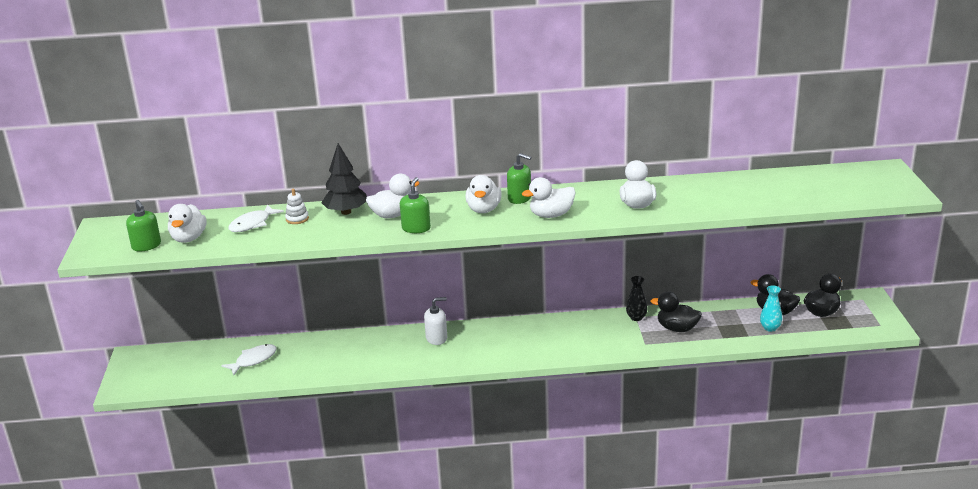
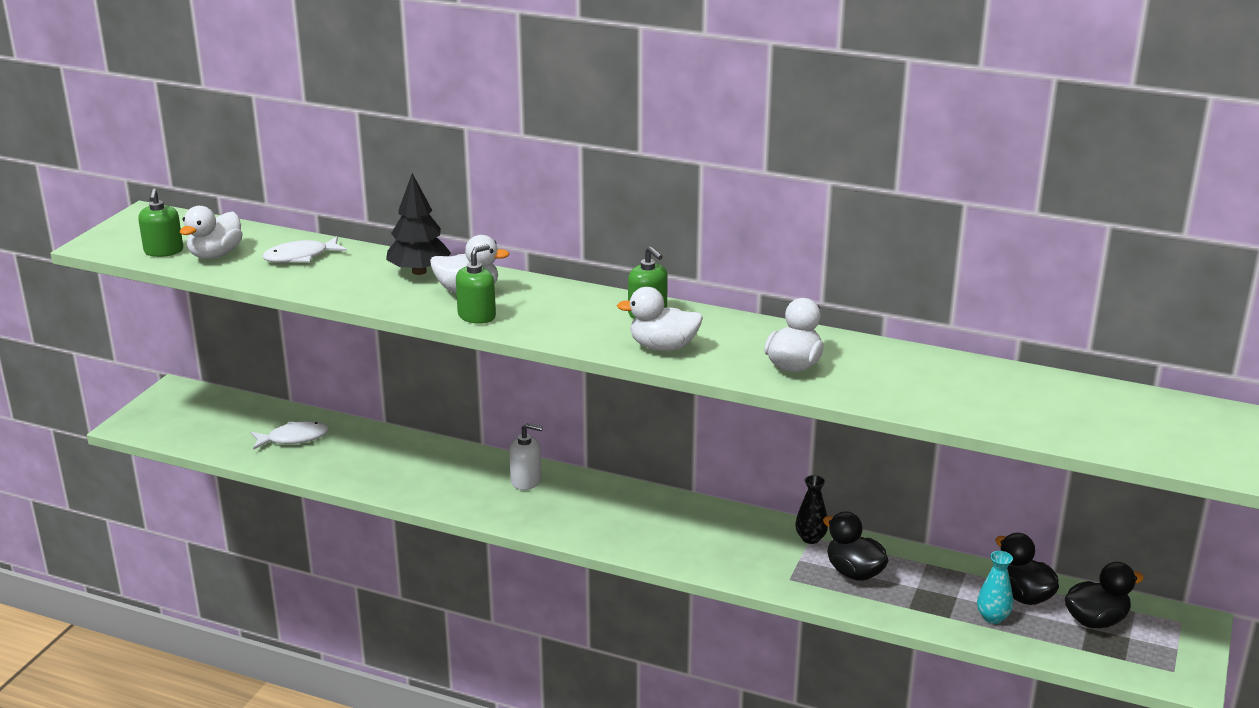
camera: 25 degrees right, 0 degrees up
(297, 219) = (355, 264): white stacking toy -> none
(484, 209) = (586, 315): white duck -> none

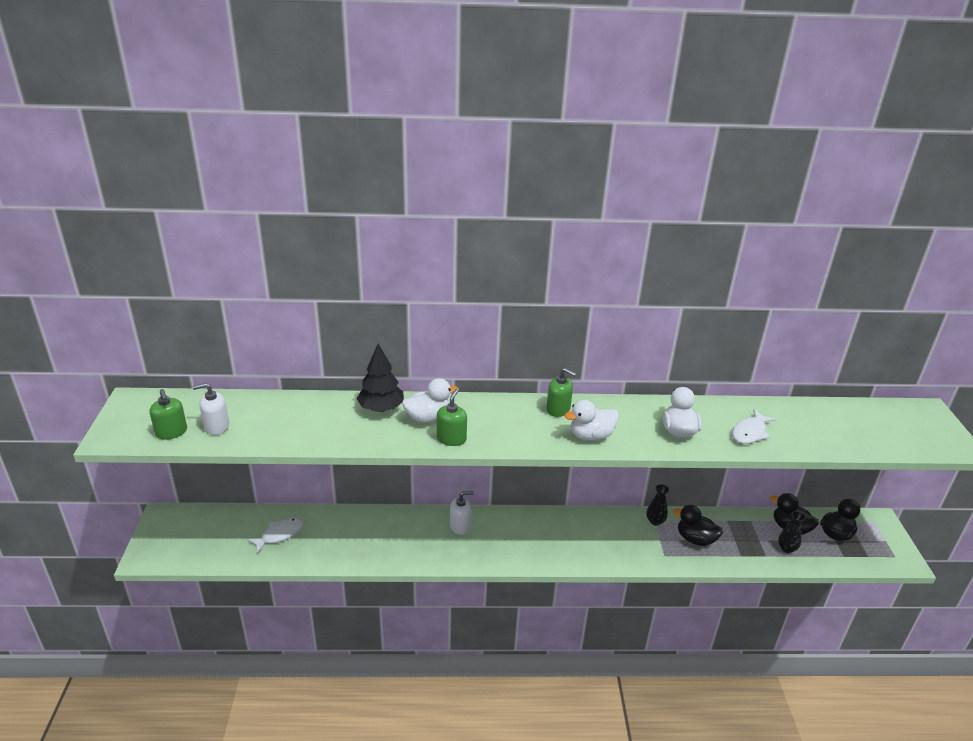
camera: 25 degrees left, 5 degrees up
(215, 255) = (216, 427): white duck -> white soap dispenser
(300, 257) = (284, 414): white fish -> white fish (750, 432)
(993, 617) = (786, 548): turquoise vase -> black vase

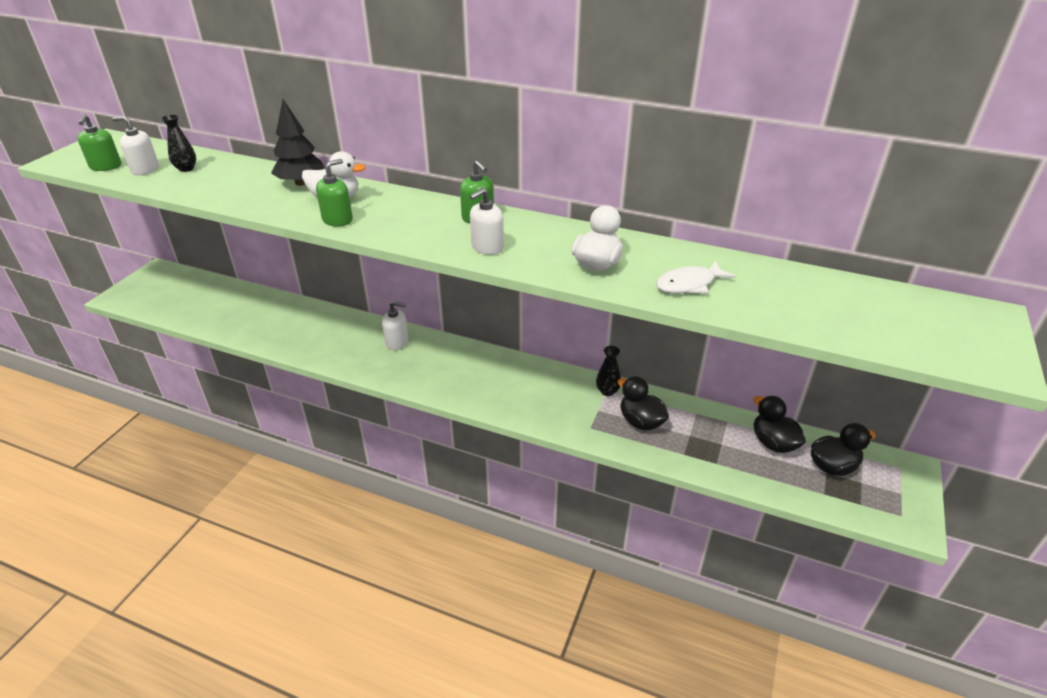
camera: 25 degrees right, 5 degrees up
(279, 535) = (233, 307): white fish -> none
(591, 436) = (487, 247): white duck -> white soap dispenser
(786, 548) = (750, 463): black vase -> black vase (186, 168)

